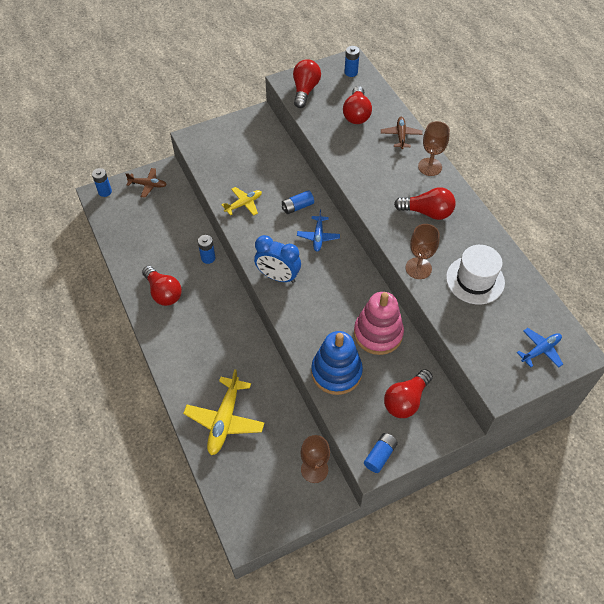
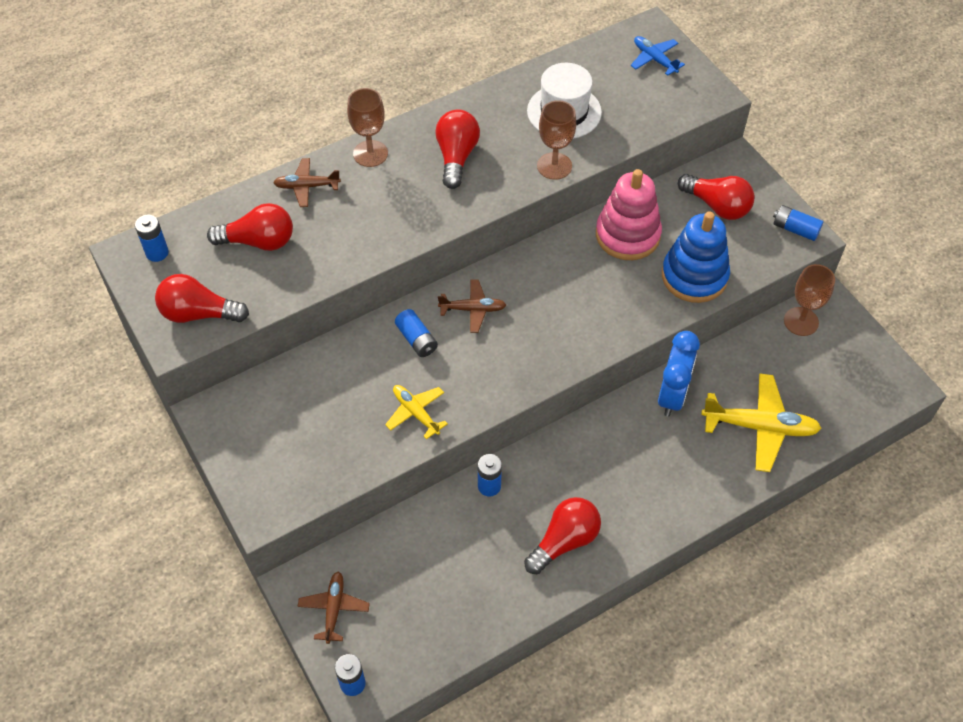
camera: 95 degrees left, 0 degrees up
(278, 276) = (552, 353): blue clock -> blue clock (672, 396)
(318, 237) = (473, 309): blue plane -> brown plane

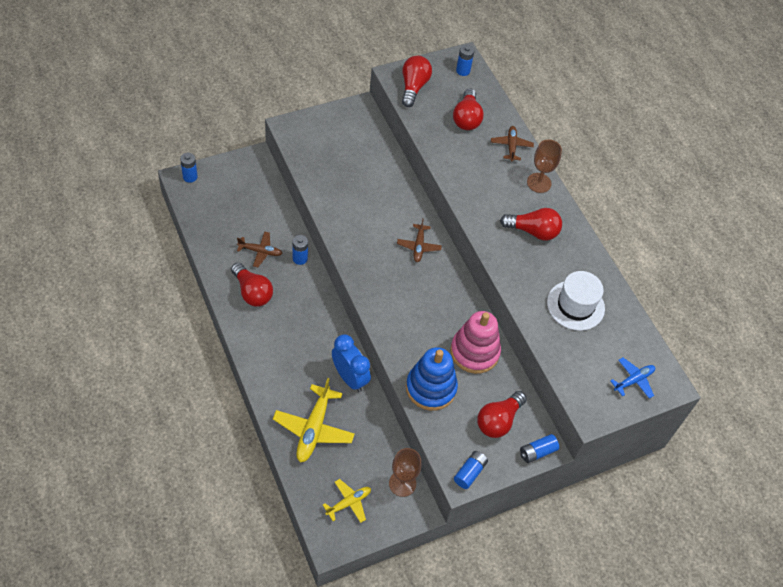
camera: 90 degrees right, 0 degrees up
(334, 608) = (237, 173): brown plane -> brown plane (260, 251)
(415, 413) = (342, 205): yellow plane -> yellow plane (349, 502)
(416, 340) = (398, 212): blue battery -> blue battery (537, 452)
(554, 166) = (520, 289): brown goblet -> none
(672, 396) = (349, 378): blue clock -> blue clock turned 150 degrees counterclockwise

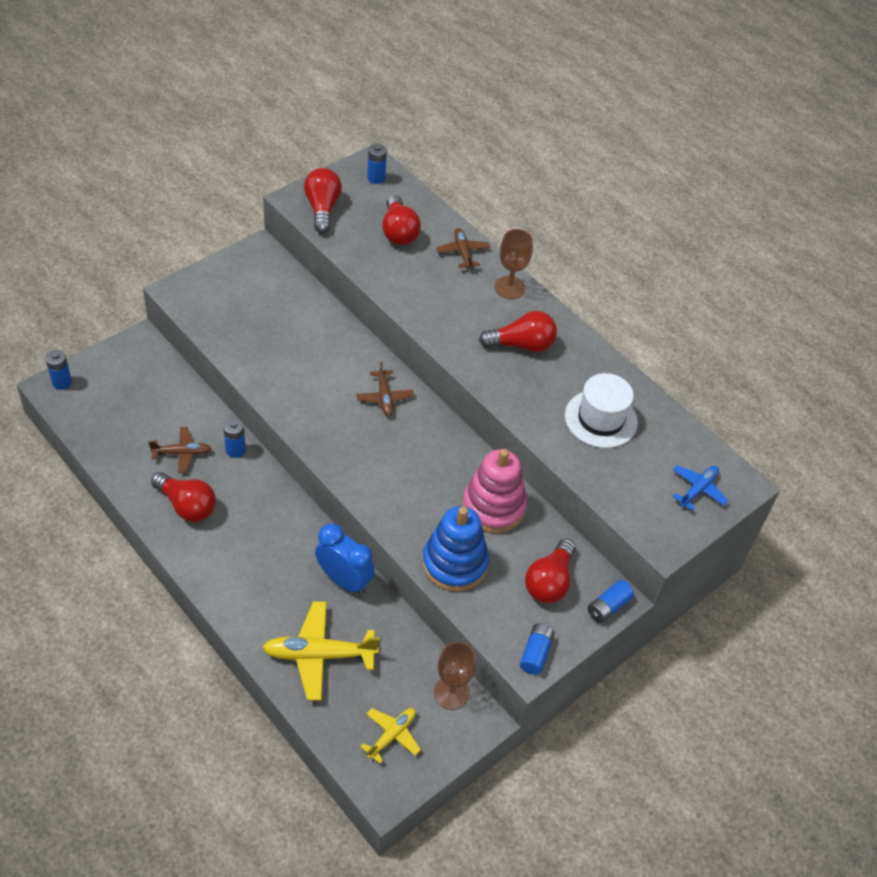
camera: 15 degrees left, 5 degrees down
(314, 429) = (318, 655): yellow plane -> yellow plane turned 90 degrees clockwise

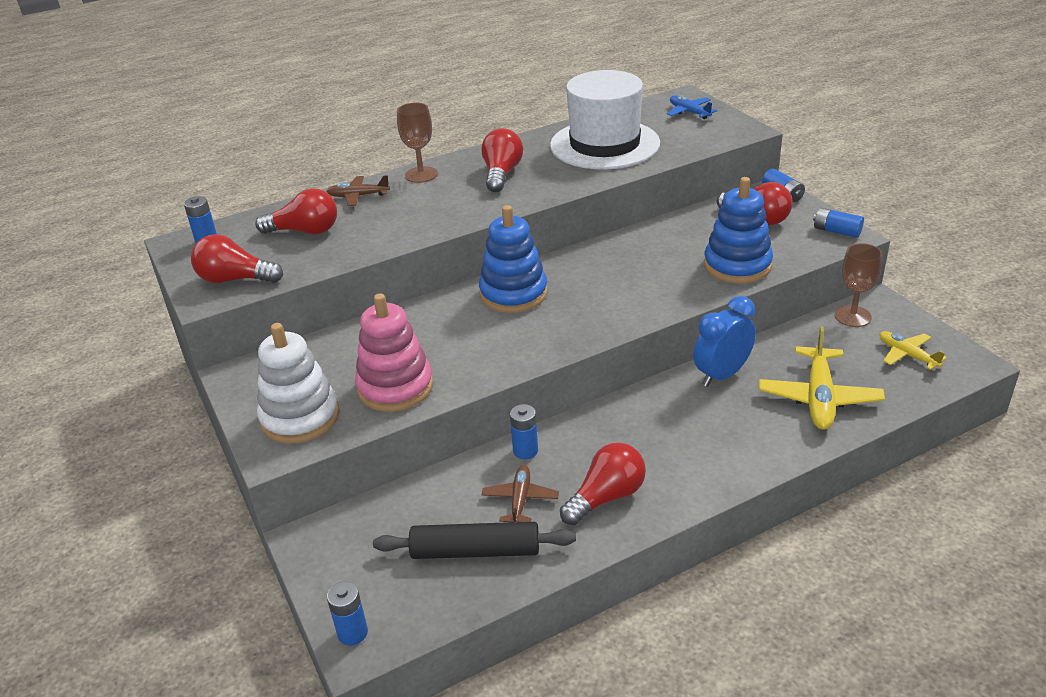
camera: 70 degrees left, 15 degrees down
(131, 434) = (475, 551): none -> black rolling pin
(213, 296) = (300, 417): none -> white stacking toy
(384, 397) = (513, 294): brown plane -> blue stacking toy
(493, 507) = (669, 240): pink stacking toy -> pink stacking toy (395, 387)
(601, 419) = (604, 144): white hat -> white hat, size x1.57

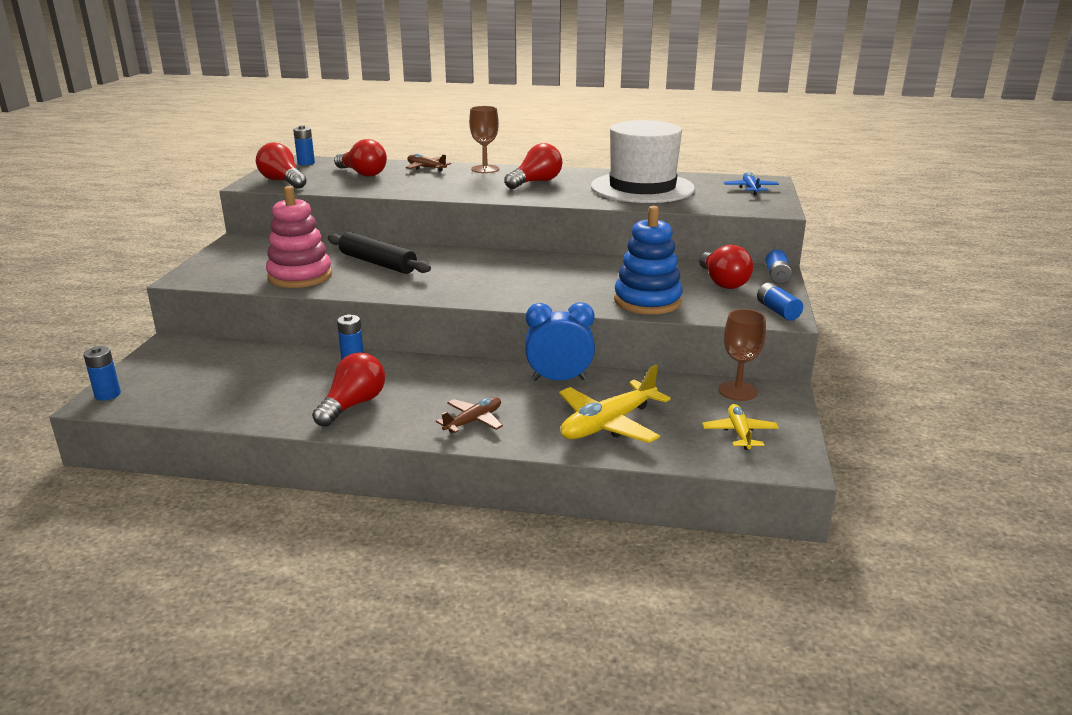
camera: 35 degrees right, 10 degrees down
(300, 417) = (228, 269): white stacking toy -> none
(475, 551) = (232, 392): black rolling pin -> black rolling pin (377, 263)
(513, 294) = (458, 261): blue stacking toy -> none
(520, 499) = (303, 381): brown plane -> brown plane (473, 421)
(606, 497) = (353, 405): red light bulb -> red light bulb turned 60 degrees counterclockwise

